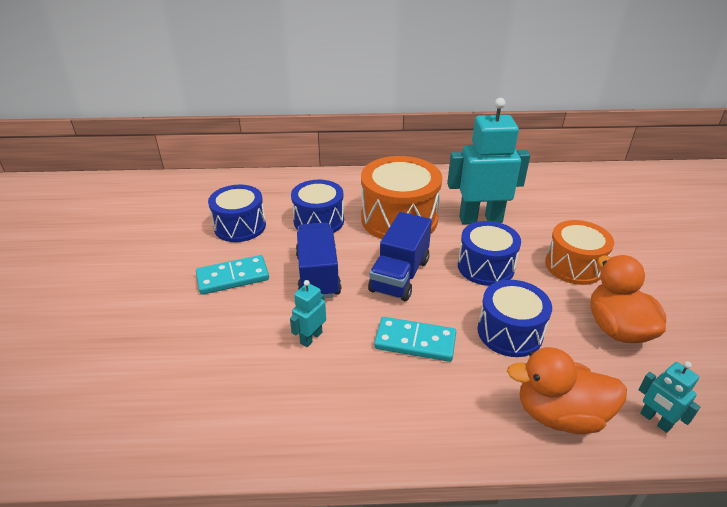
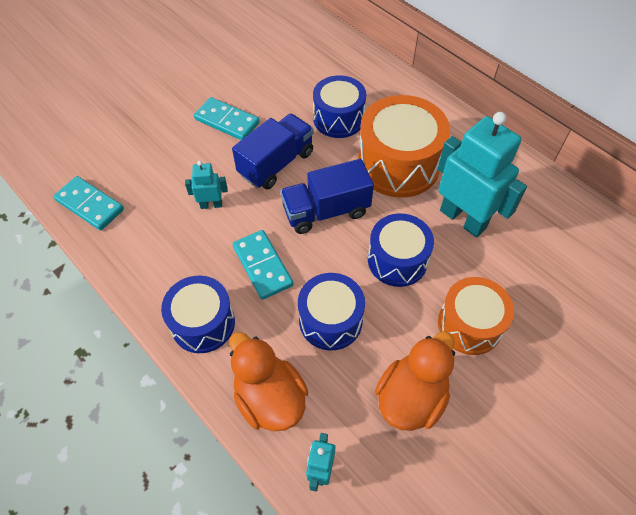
camera: 50 degrees right, 20 degrees up
(193, 432) = (89, 205): none -> turquoise domino
(240, 226) = (282, 82): blue drum -> blue drum (203, 323)

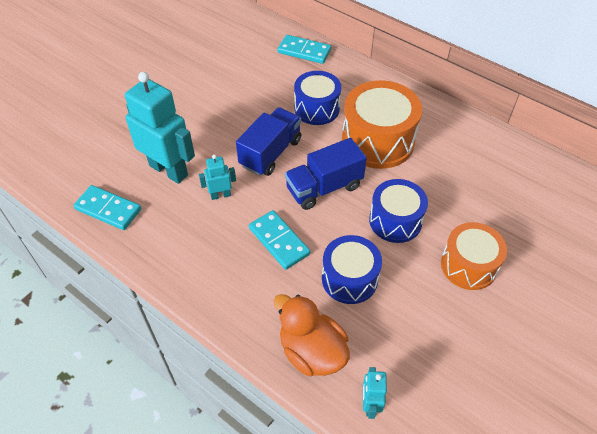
camera: 10 degrees left, 5 degrees down
(203, 323) = (237, 297): blue drum -> none
(227, 121) = (217, 122): turquoise domino -> turquoise domino (304, 51)
(411, 397) = (433, 332): orange duck -> none
(463, 219) = (443, 179): turquoise robot -> turquoise robot (169, 170)

